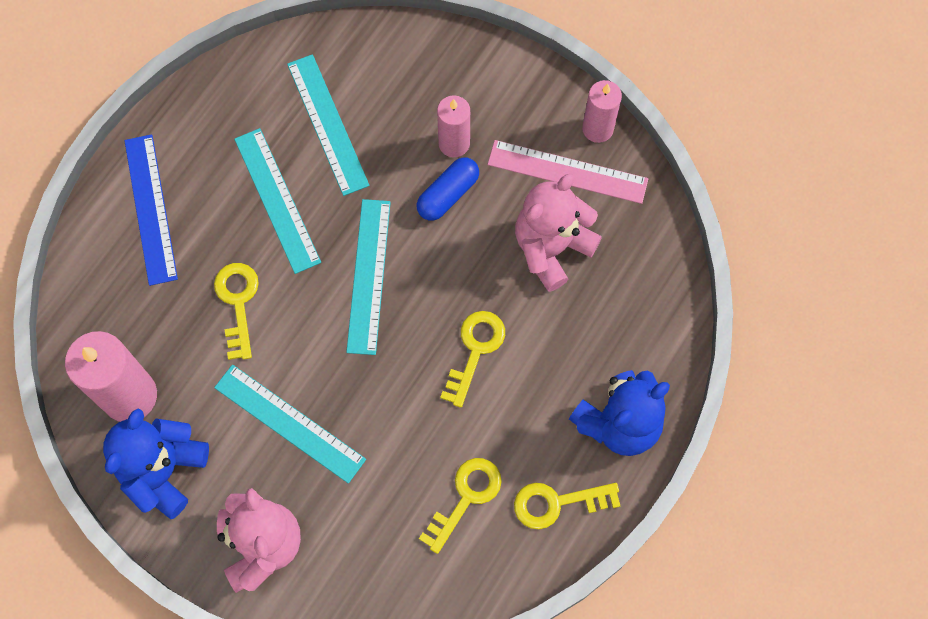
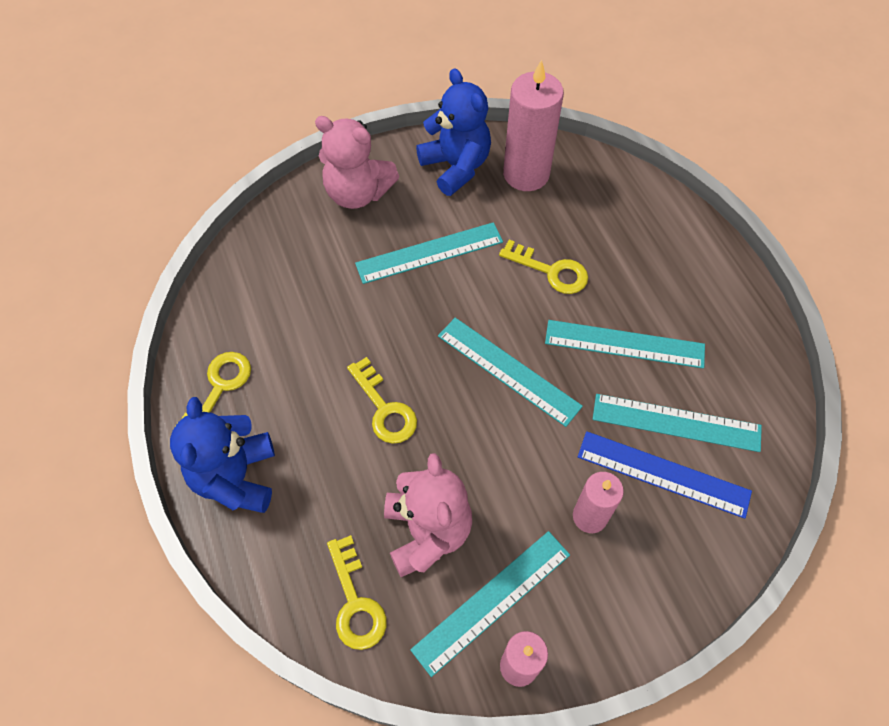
camera: 125 degrees right, 10 degrees down
(150, 209) = (673, 256): blue ruler -> blue ruler (663, 474)
(448, 194) = (541, 478): blue capsule -> none
(466, 497) = (279, 330): yellow key -> yellow key (355, 602)
(567, 172) = (492, 601): pink ruler -> turquoise ruler

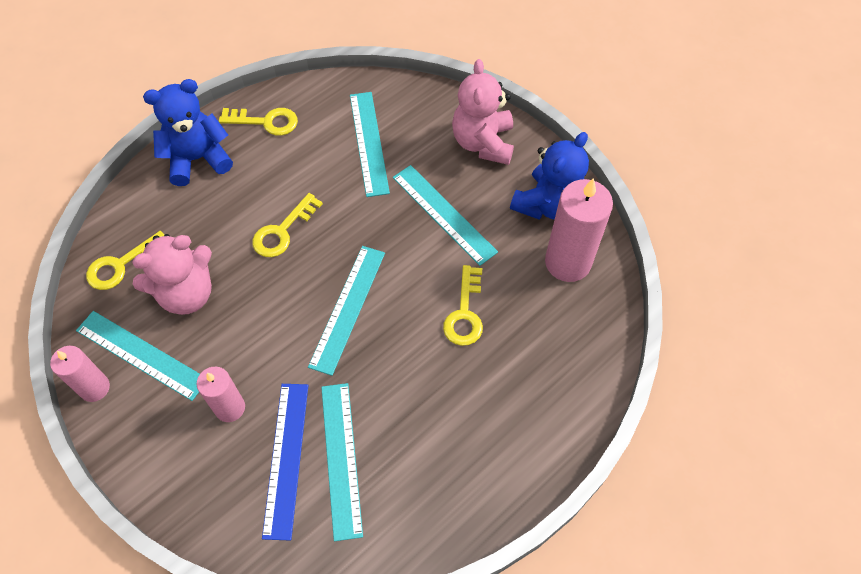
camera: 70 degrees right, 0 degrees up
(624, 344) = (409, 395): turquoise ruler -> turquoise ruler (369, 143)

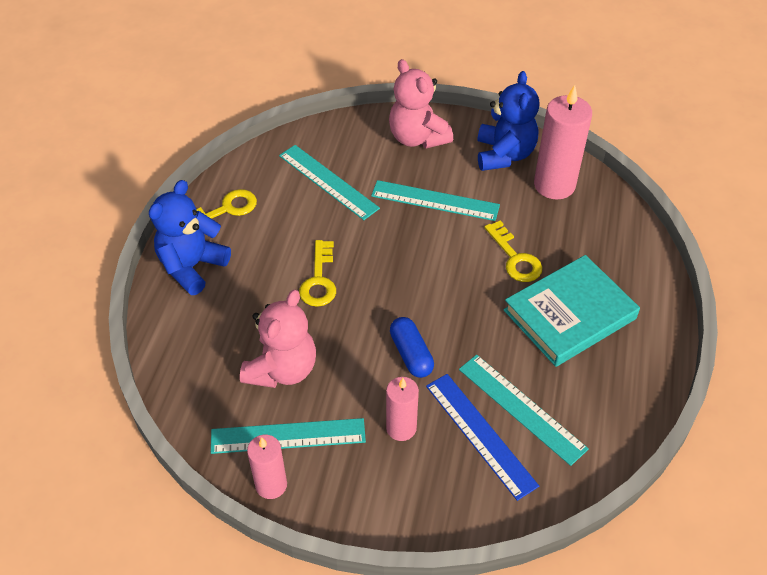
camera: 35 degrees left, 10 degrees down
(121, 265) = (202, 381): yellow key -> none
(296, 347) = (411, 354): none -> blue capsule
(347, 308) = (425, 304): turquoise ruler -> none
(464, 399) = (569, 314): none -> turquoise book

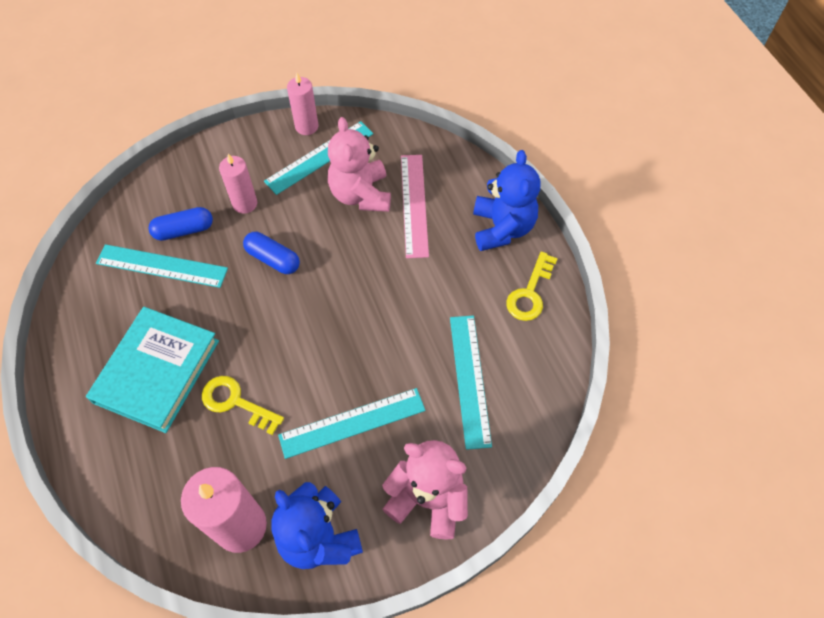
camera: 145 degrees right, 10 degrees up
(243, 330) = (414, 205): none -> pink ruler
(319, 280) = (393, 276): yellow key -> none
(328, 181) = (470, 379): turquoise ruler -> turquoise ruler turned 75 degrees clockwise
(480, 434) = (184, 230): blue ruler -> blue capsule

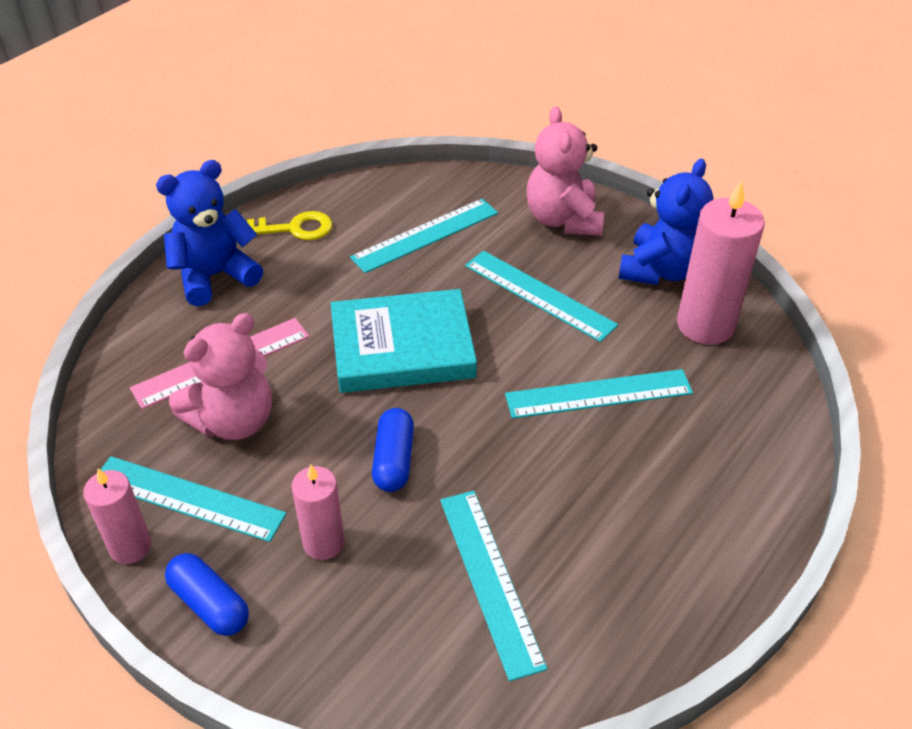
camera: 120 degrees left, 15 degrees down
(157, 371) = (628, 487): turquoise book -> turquoise book (402, 347)
(184, 230) = (416, 591): blue capsule -> blue capsule (209, 604)
(235, 402) = (598, 394): yellow key -> turquoise ruler

